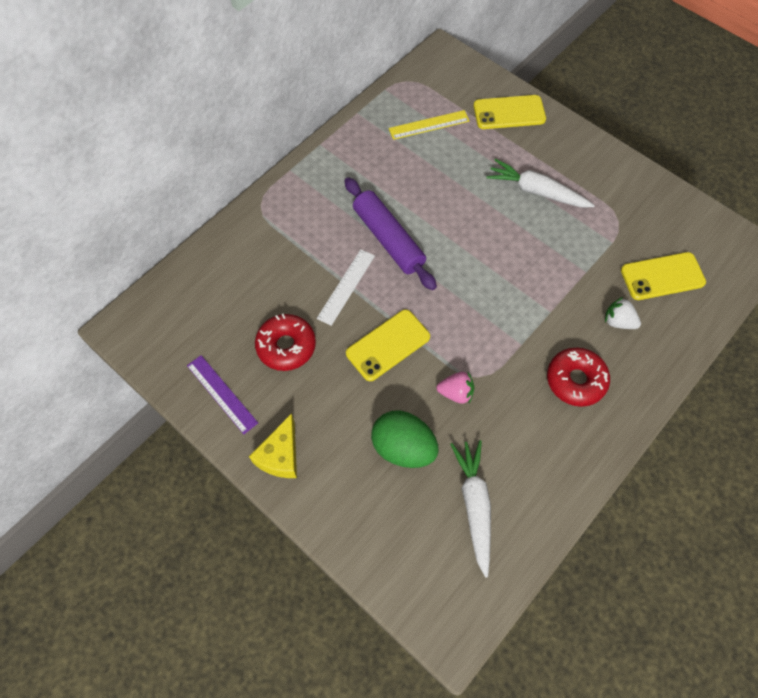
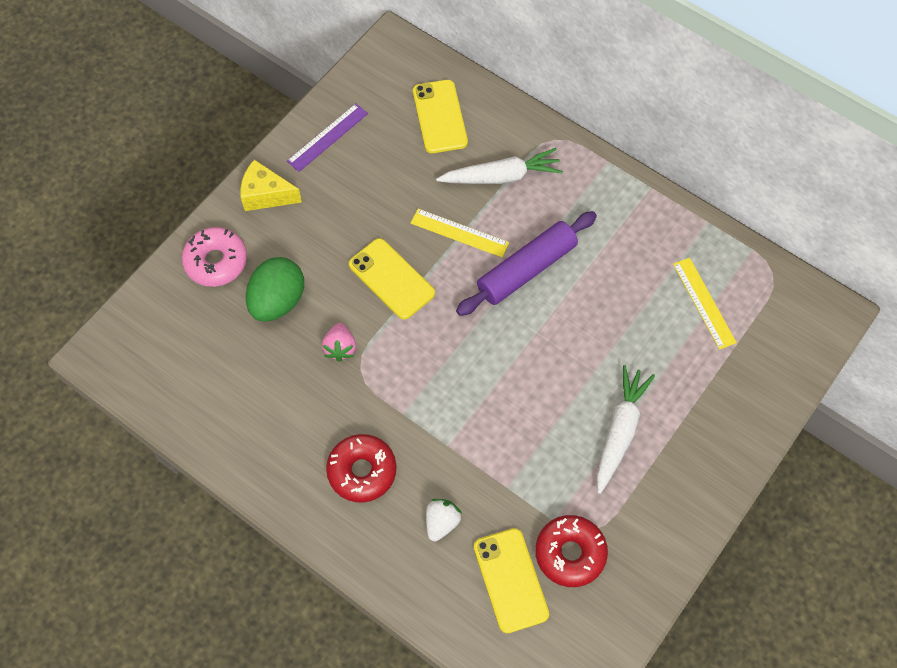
camera: 85 degrees right, 0 degrees up
(286, 346) = (383, 185): red donut -> red donut (570, 553)
(346, 286) = (459, 233): white ruler -> yellow ruler
(353, 507) = (216, 261): none -> pink donut
(474, 505) = (219, 369): white carrot -> white carrot (501, 176)
(509, 113) = (743, 397): yellow phone -> yellow phone (440, 117)

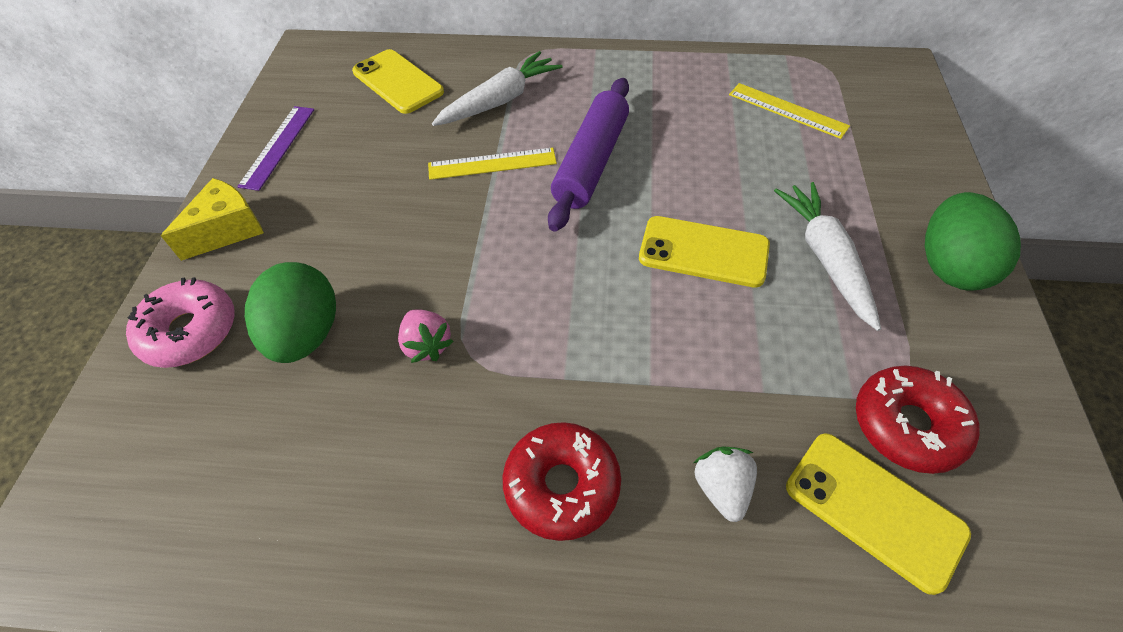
camera: 30 degrees left, 10 degrees down
(266, 195) = (227, 230): yellow cheese -> yellow cheese turned 150 degrees clockwise
(391, 279) = (444, 240): yellow phone -> yellow phone (703, 252)
(695, 483) = (950, 266): none -> green egg

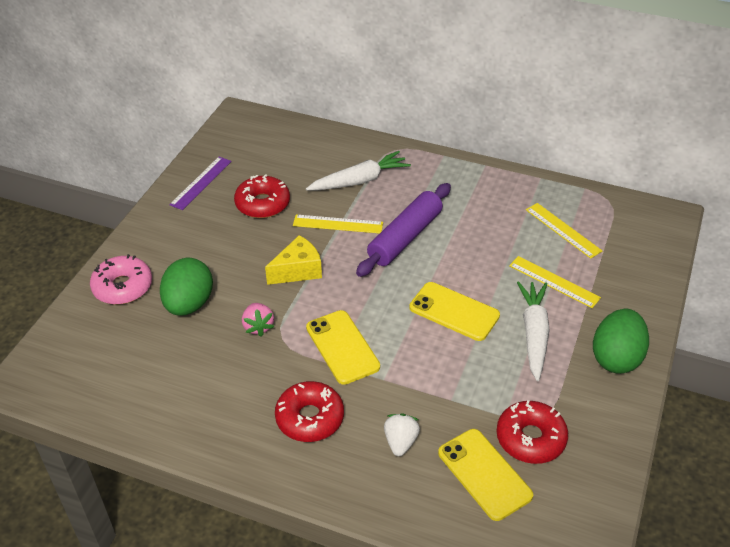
camera: 15 degrees right, 10 degrees down
(227, 230) = (157, 231): yellow cheese -> yellow cheese (298, 270)
(376, 158) = (262, 204): none -> red donut
(398, 82) = (293, 152): yellow phone -> yellow phone (342, 347)
(812, 179) = (554, 282): none -> yellow ruler

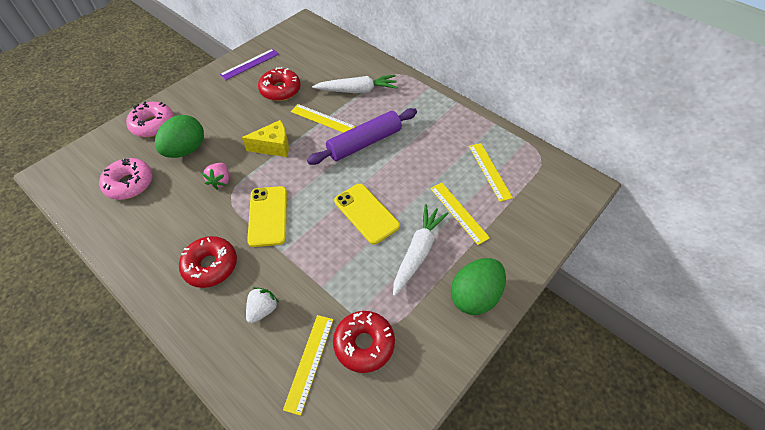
camera: 20 degrees right, 10 degrees up
(143, 362) = (130, 183): none -> pink donut
(484, 474) = (309, 362): yellow phone -> yellow ruler

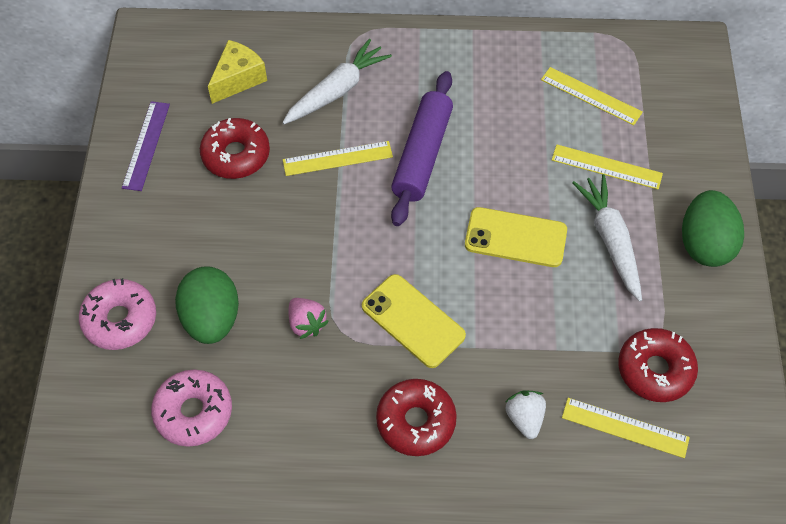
camera: 40 degrees left, 5 degrees up
(273, 146) = (319, 235): yellow cheese -> yellow cheese (238, 79)
(309, 362) = (625, 427): yellow ruler -> yellow ruler turned 45 degrees counterclockwise

